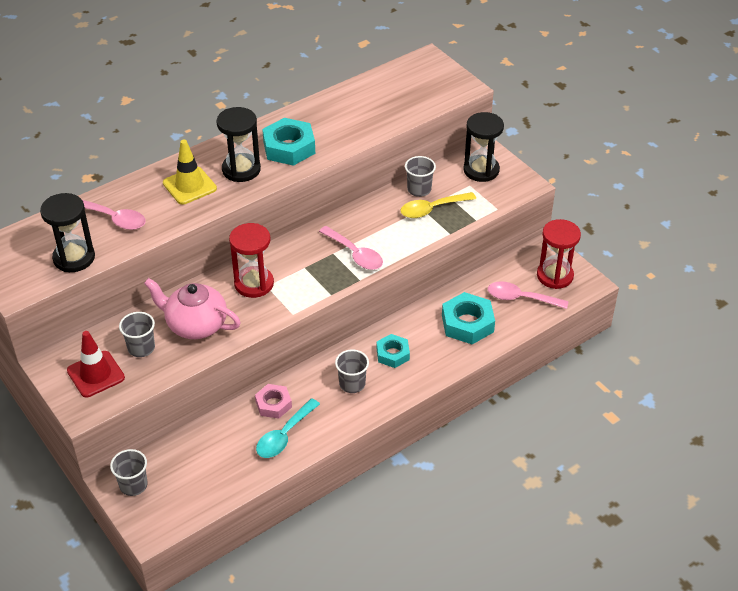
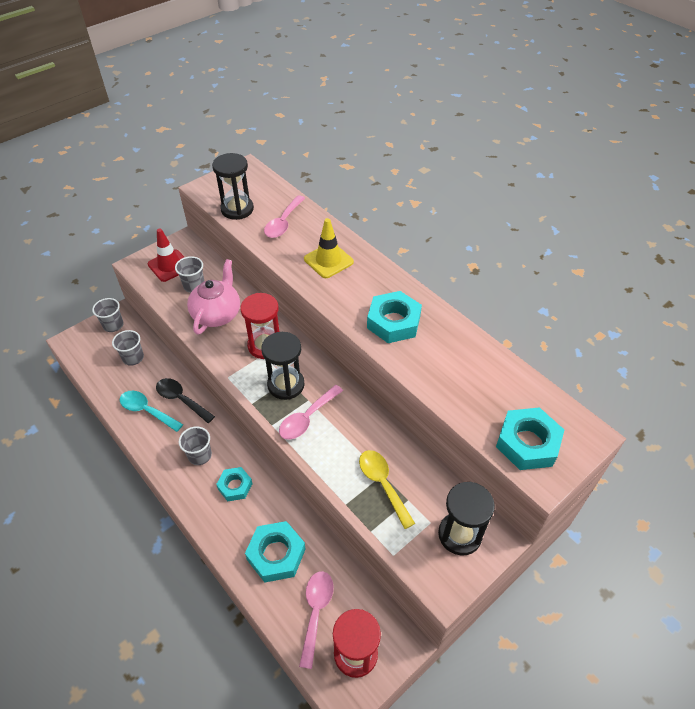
camera: 85 degrees right, 5 degrees up
(241, 169) = (355, 291): black hourglass -> black hourglass (286, 385)
(273, 404) = (181, 399): pink nut -> black spoon
(419, 189) = (413, 469): grey cup -> grey cup (133, 358)
(432, 89) = (527, 443): none -> turquoise nut

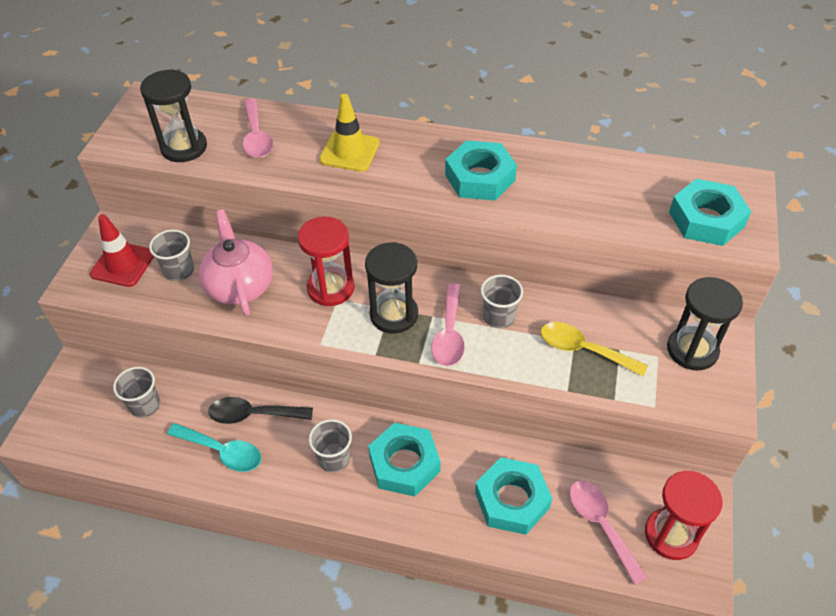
camera: 35 degrees left, 0 degrees up
(113, 325) = (79, 384): grey cup -> grey cup (499, 317)
(147, 411) = (222, 451): turquoise spoon -> turquoise spoon turned 150 degrees counterclockwise
(235, 486) = (404, 464): turquoise nut -> turquoise nut, size x1.58

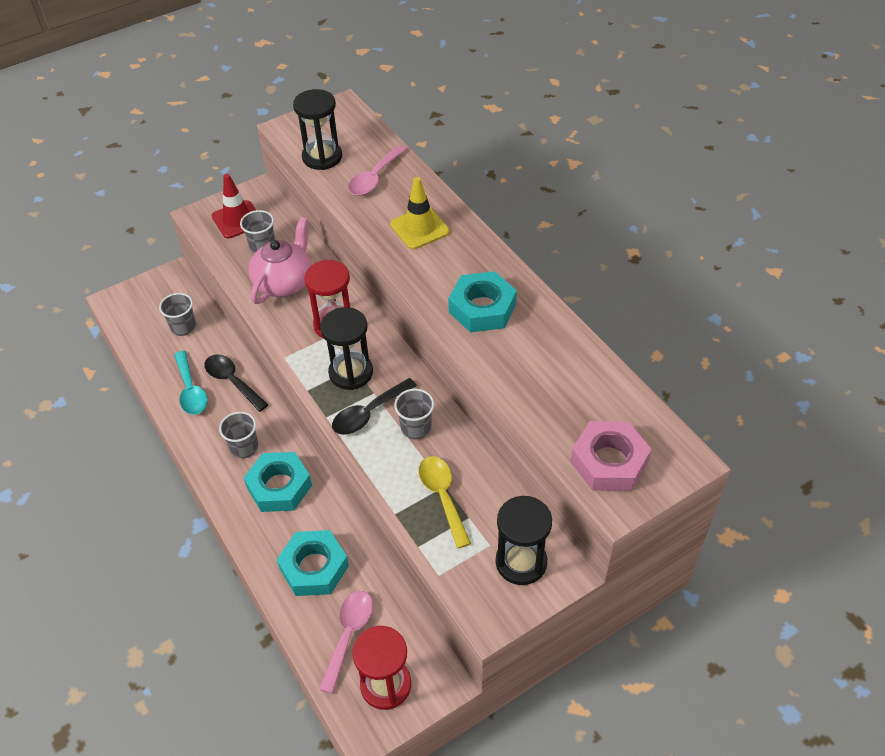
camera: 45 degrees right, 0 degrees up
(449, 334) = (369, 413): pink spoon -> black spoon
(706, 219) = (609, 462): turquoise nut -> pink nut

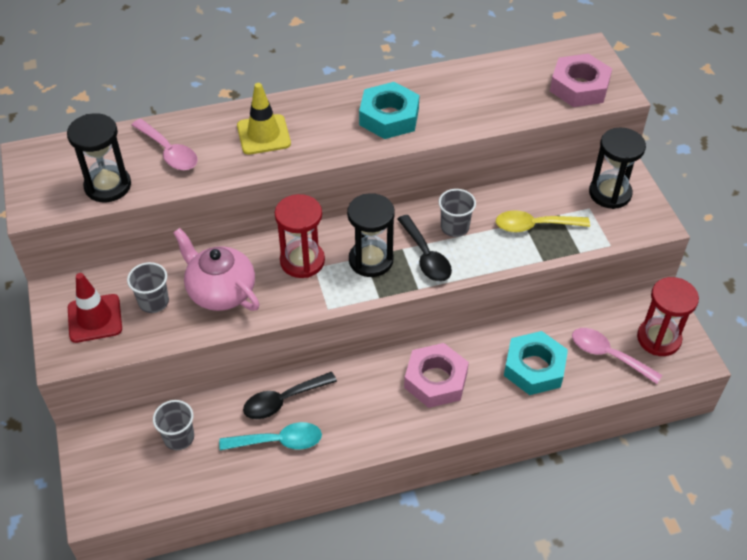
camera: 75 degrees left, 0 degrees up
(244, 447) = (376, 402): grey cup -> none
(279, 486) = (435, 380): turquoise nut -> pink nut

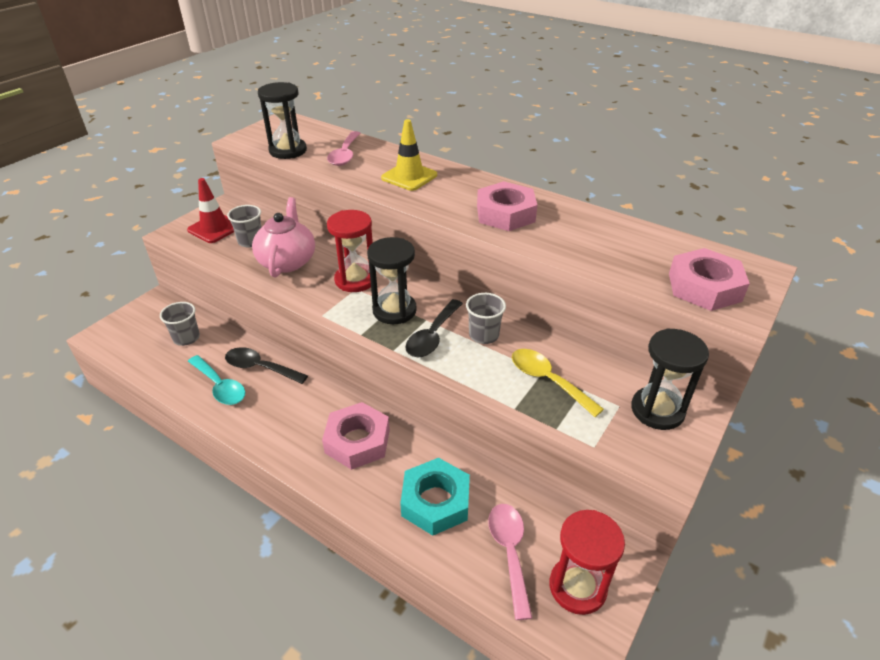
camera: 50 degrees right, 10 degrees down
(389, 117) = (505, 214): turquoise nut -> pink nut

